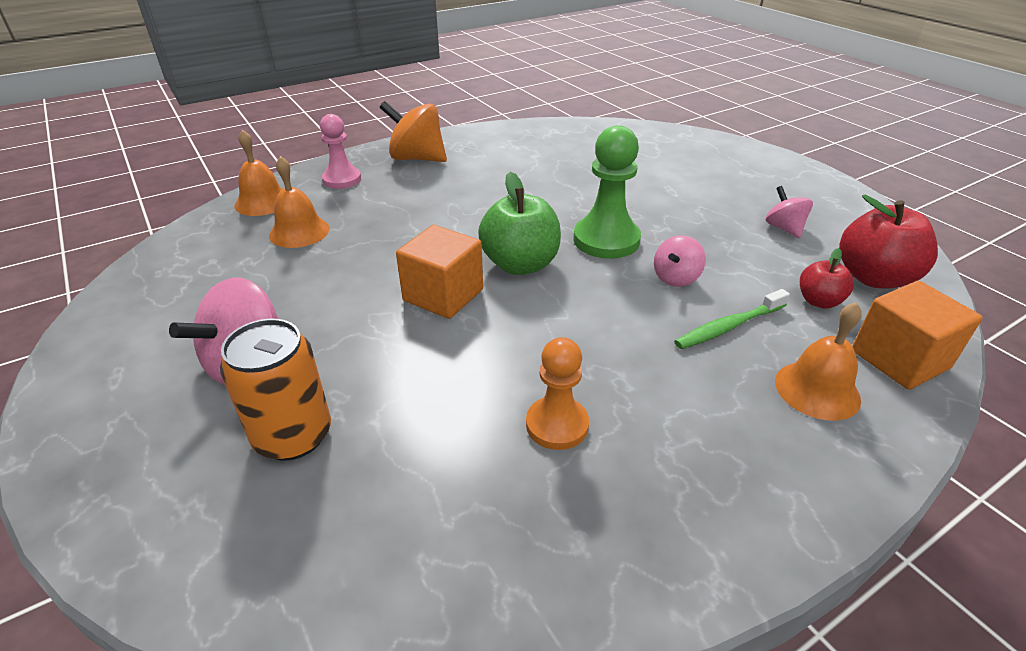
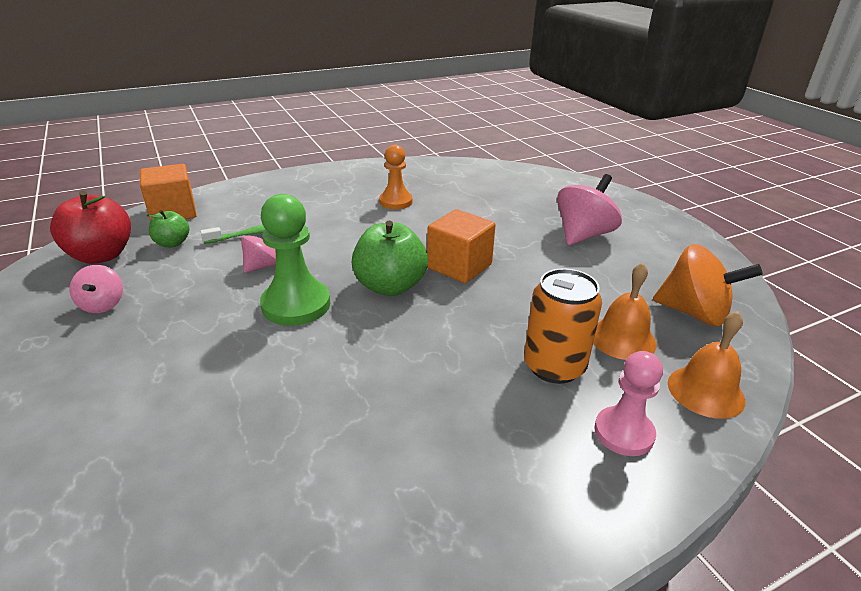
camera: 175 degrees left, 5 degrees down
(293, 435) = (534, 206): orange can -> orange can (554, 366)
(417, 158) = (518, 486): orange spinning top -> orange spinning top (694, 313)
(817, 390) = (242, 204): orange bell -> none
(819, 301) = (172, 243): red apple -> green apple

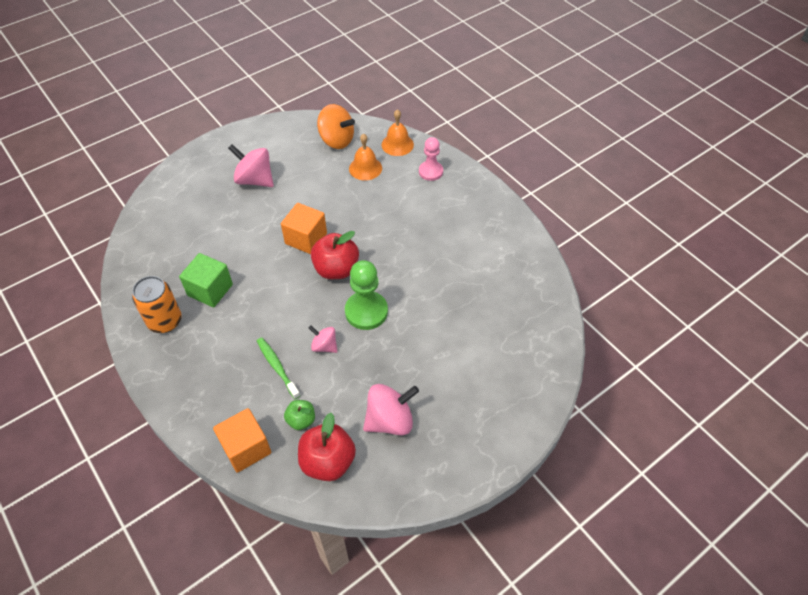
camera: 100 degrees left, 20 degrees up
(103, 305) = (390, 420): pink spinning top -> pink spinning top, size x1.75
(390, 286) = (336, 269): green apple -> red apple
(396, 201) = (210, 290): orange pawn -> green cube
(554, 366) = (394, 193): orange can -> orange can (165, 321)
(694, 313) = (336, 140): orange spinning top -> orange spinning top turned 105 degrees clockwise

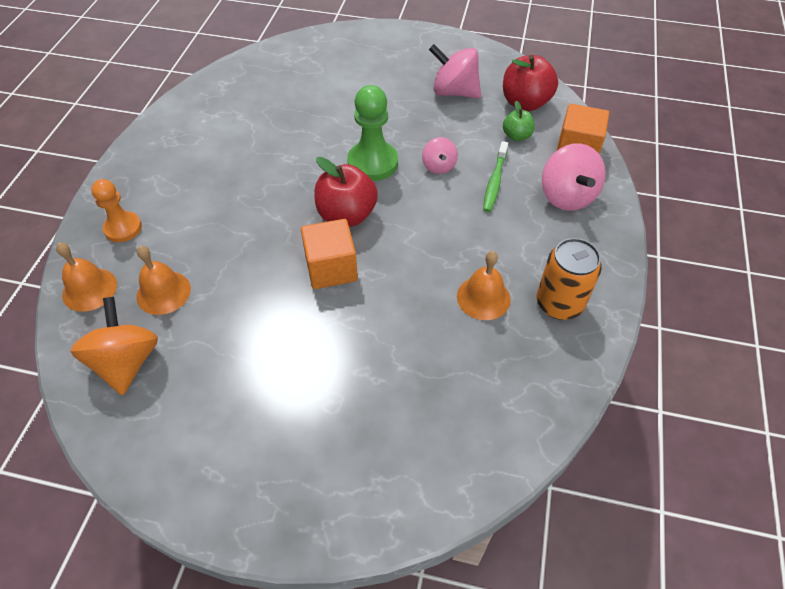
camera: 130 degrees left, 0 degrees up
(210, 290) = (483, 297): green cube -> orange bell
(255, 180) = (283, 398): pink spinning top -> pink spinning top (567, 196)
(430, 172) = (123, 228): pink pawn -> orange pawn

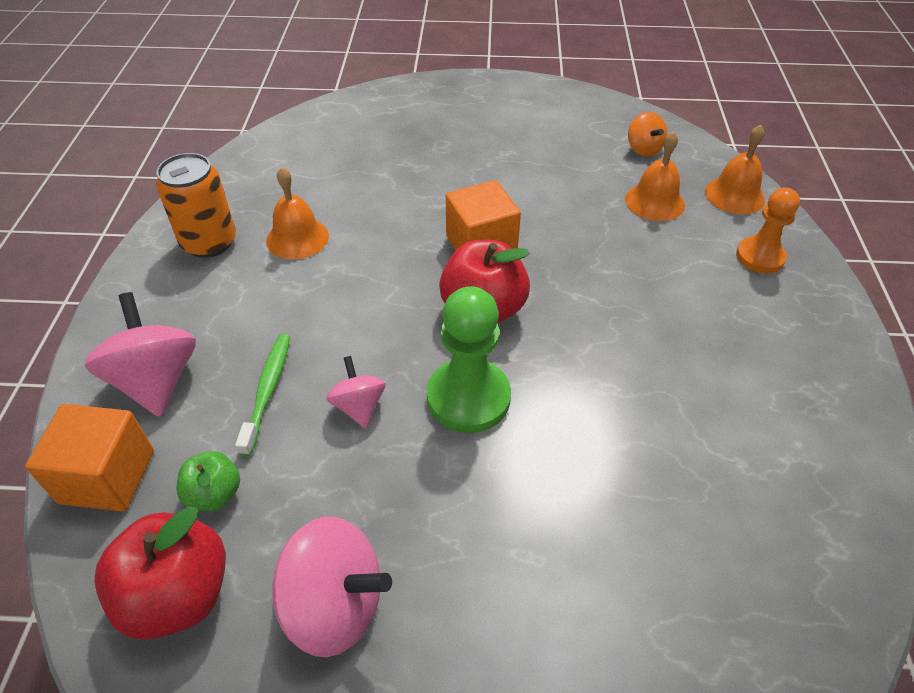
camera: 170 degrees right, 5 degrees down
(126, 362) = (643, 149): orange spinning top -> orange spinning top, size x0.57

